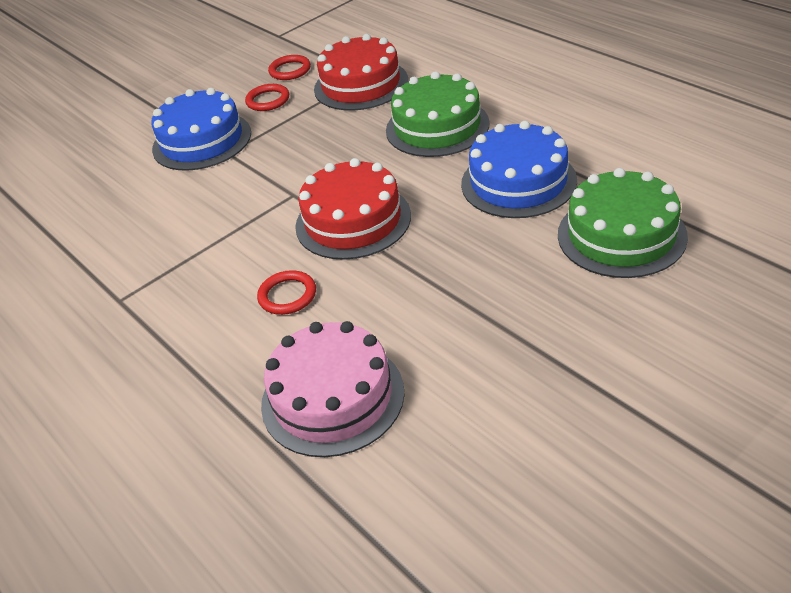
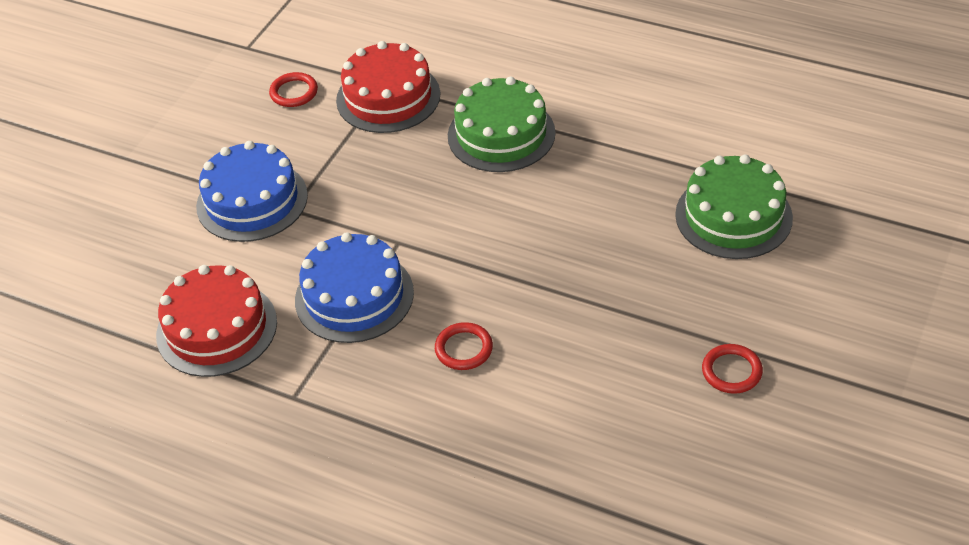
camera: 25 degrees left, 5 degrees up
(268, 100) = (294, 136): red ring -> red ring (731, 371)
(332, 397) = (567, 431): pink cake -> none
(353, 221) = (479, 257): red cake -> red cake (217, 328)
(518, 182) = (615, 181): blue cake -> blue cake (354, 296)

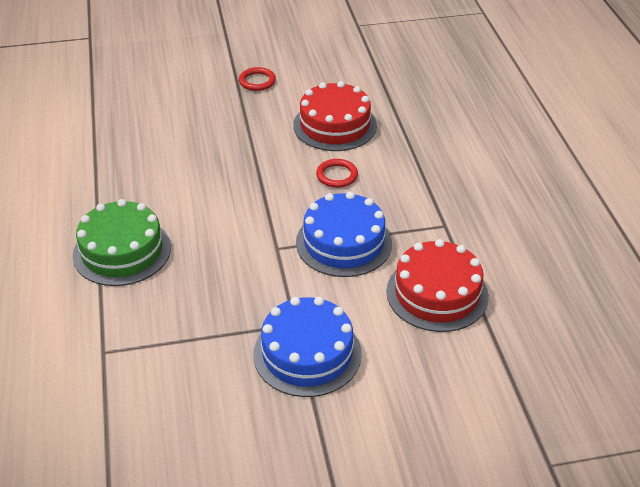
camera: 130 degrees left, 5 degrees down
(294, 92) = (155, 412): red ring -> none
(388, 97) = (119, 341): red cake -> red cake (335, 125)
(733, 216) = (131, 119): green cake -> none

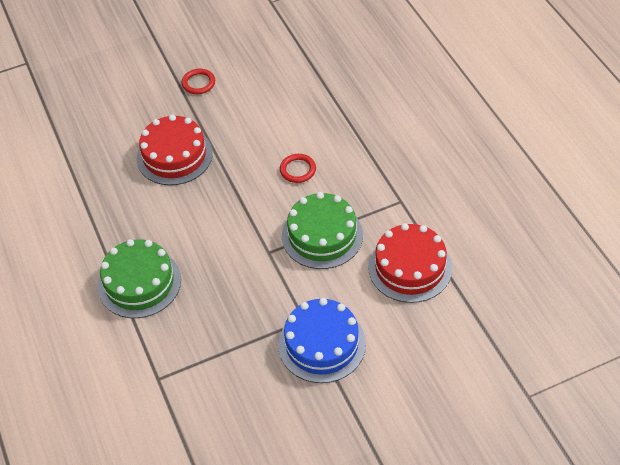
camera: 10 degrees left, 10 degrees up
(335, 125) = (281, 118): red cake -> red cake (174, 155)
(343, 243) = (322, 235): blue cake -> green cake

